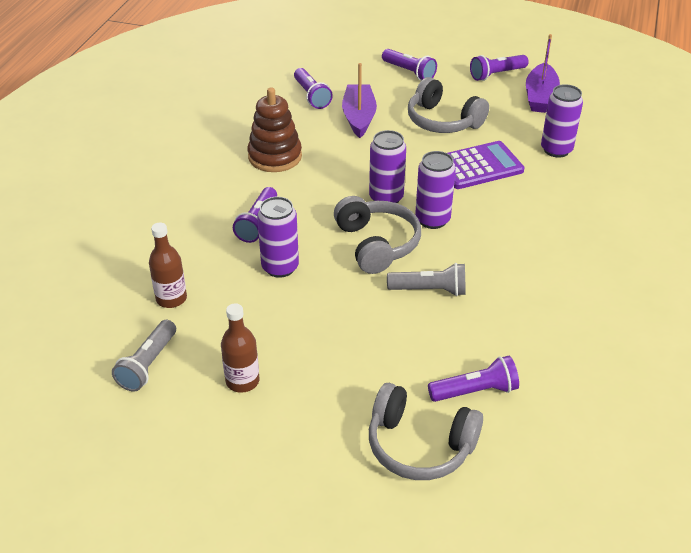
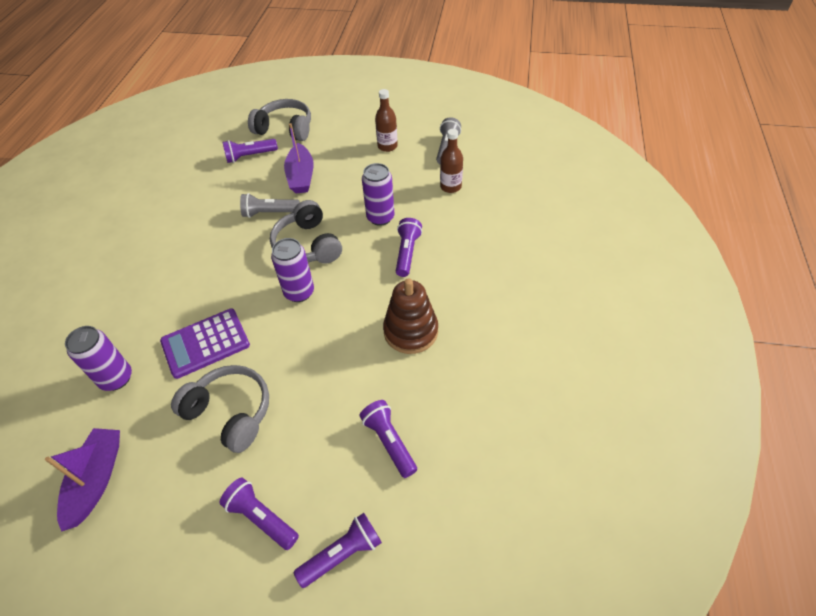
camera: 175 degrees right, 10 degrees up
(359, 117) = (328, 406): purple boat -> purple boat (301, 176)
(432, 220) = (260, 274): purple can -> none
(496, 74) = (138, 528): purple flashlight -> purple flashlight (342, 553)

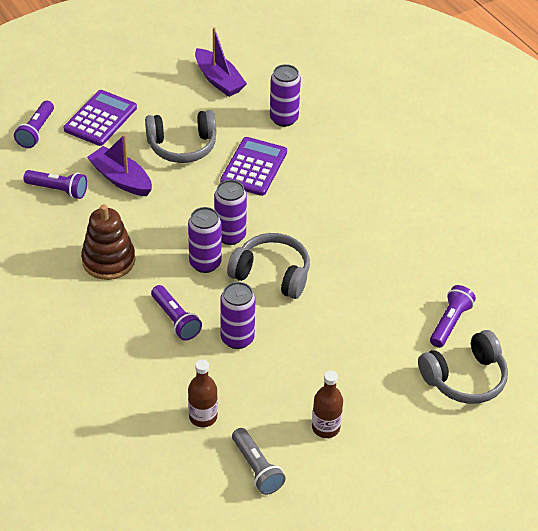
camera: 135 degrees right, 5 degrees down
(261, 518) = (100, 118): purple flashlight -> purple calculator
(269, 213) = (344, 280): grey flashlight -> none
(301, 176) = (368, 333): purple boat -> purple boat (121, 179)
(342, 282) = (205, 263): none -> purple can

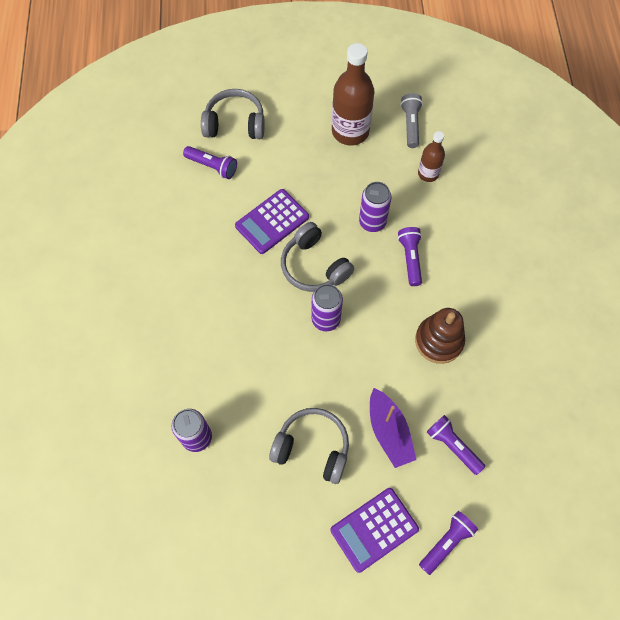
camera: 150 degrees left, 20 degrees up
(205, 263) = (361, 301): purple can -> none
(218, 80) = (226, 529): purple boat -> none
(253, 167) = (262, 388): purple calculator -> purple calculator (272, 222)
(325, 427) = (350, 131): brown bottle -> brown bottle, size x1.82
(449, 323) = (212, 166): purple flashlight -> purple flashlight turned 120 degrees counterclockwise

